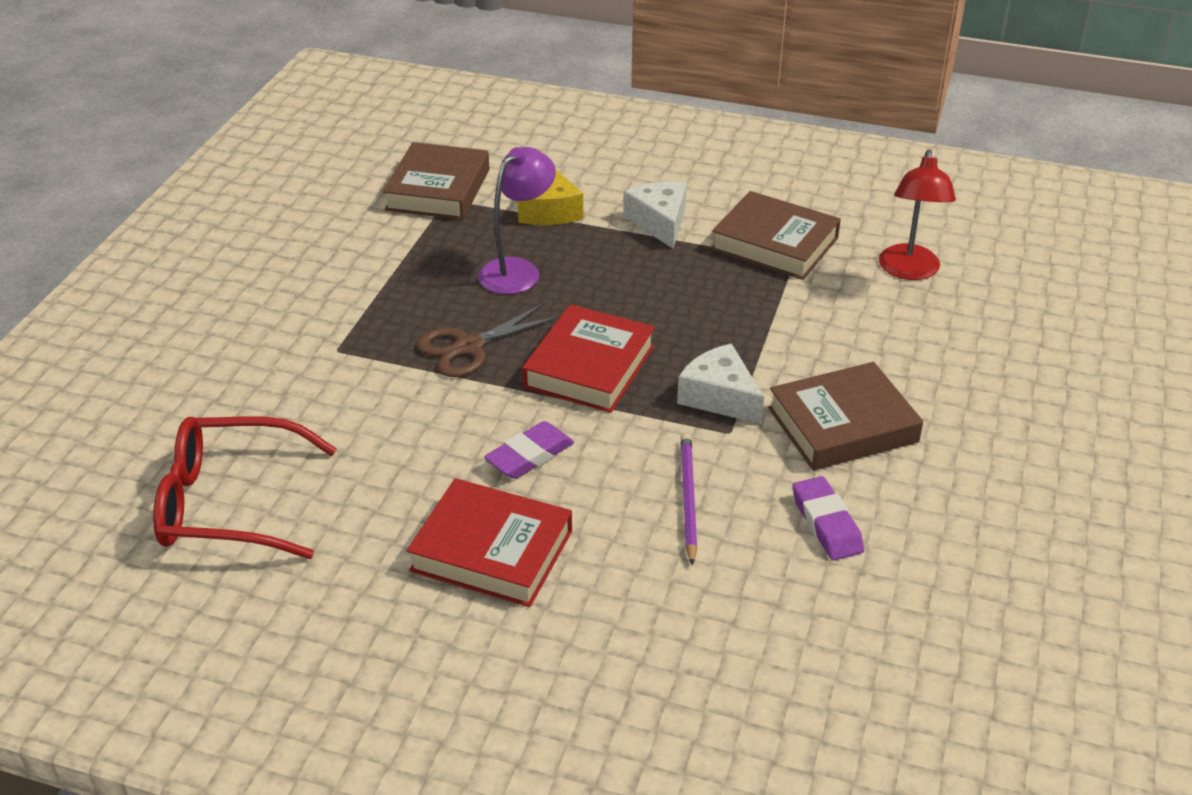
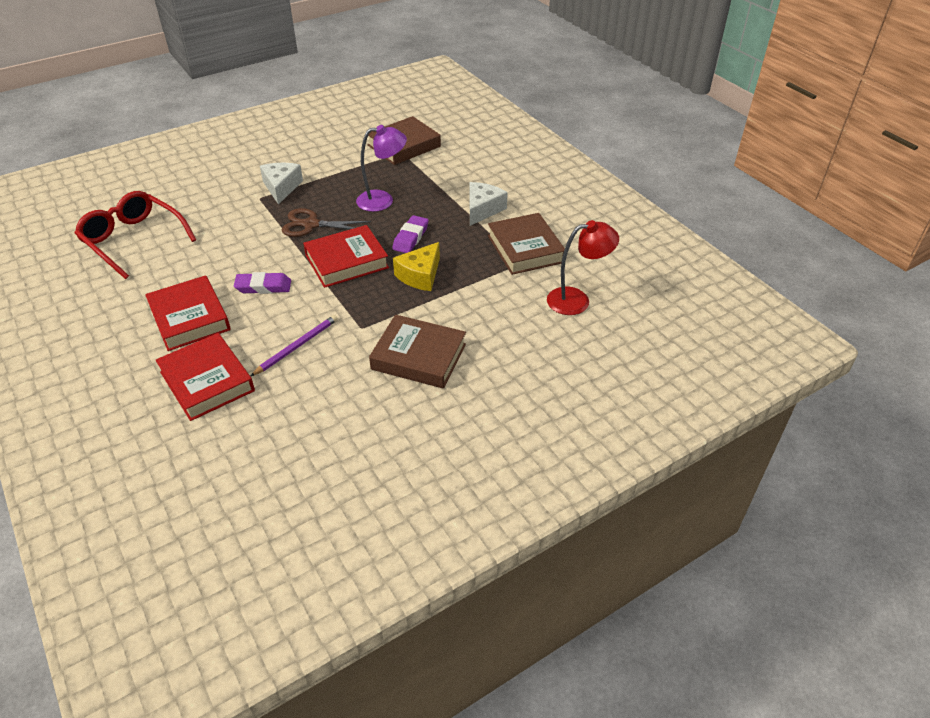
camera: 40 degrees right, 5 degrees up
(549, 210) = (439, 179): yellow cheese -> yellow cheese (420, 275)
(643, 607) = (207, 381): none -> red book
(719, 397) = (382, 308): white cheese -> white cheese (281, 187)
(826, 523) = (338, 398): purple eraser -> purple eraser (411, 238)
(909, 271) = (577, 300): red lamp -> red lamp turned 150 degrees counterclockwise

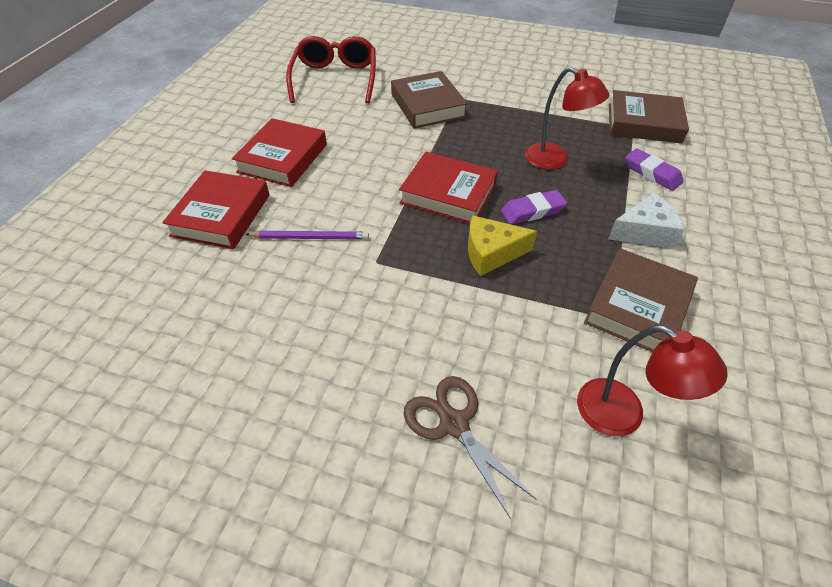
camera: 50 degrees right, 5 degrees up
(263, 287) = (360, 170): purple eraser -> purple eraser (652, 173)
(281, 187) = (486, 99): white cheese -> none
(311, 224) = (465, 143): brown scissors -> brown scissors (453, 424)
(383, 200) = (555, 160): purple lamp -> red lamp
(418, 357) = (380, 331): brown book -> brown book (427, 105)

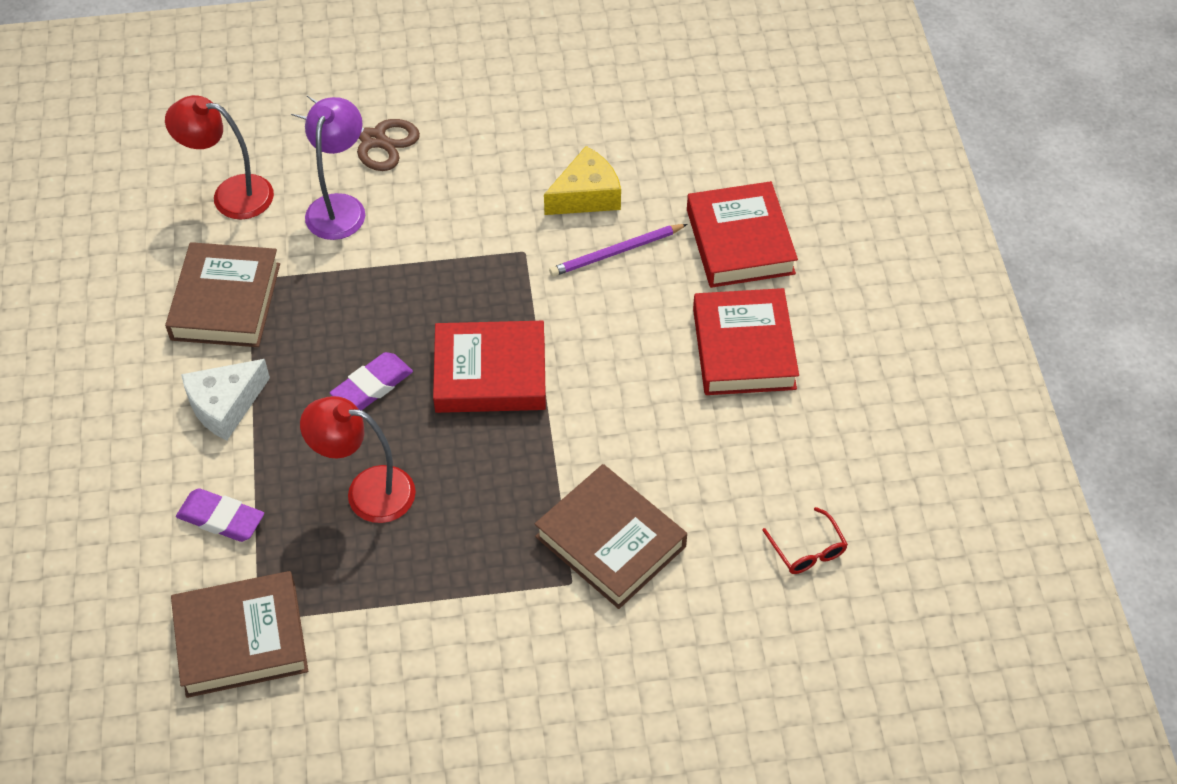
camera: 155 degrees right, 5 degrees up
(335, 79) = (807, 550): red glasses -> red glasses, size x0.44
(491, 253) = (402, 308): yellow cheese -> yellow cheese (586, 195)
(514, 358) = (339, 207): none -> purple lamp

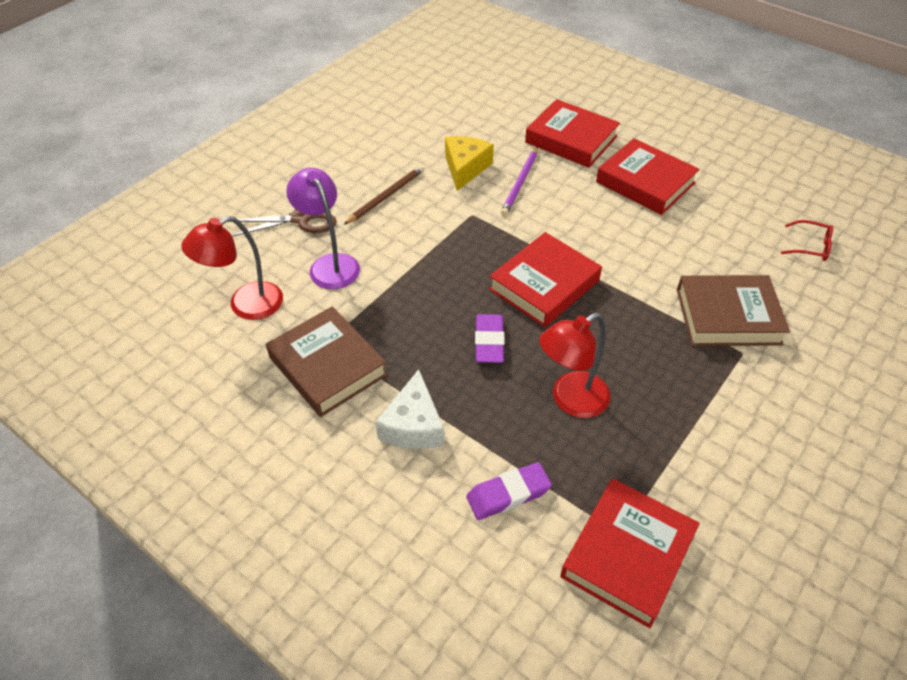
camera: 45 degrees left, 5 degrees down
(241, 639) = (627, 555): brown book -> red book
(473, 172) = (386, 196): none -> brown pencil

